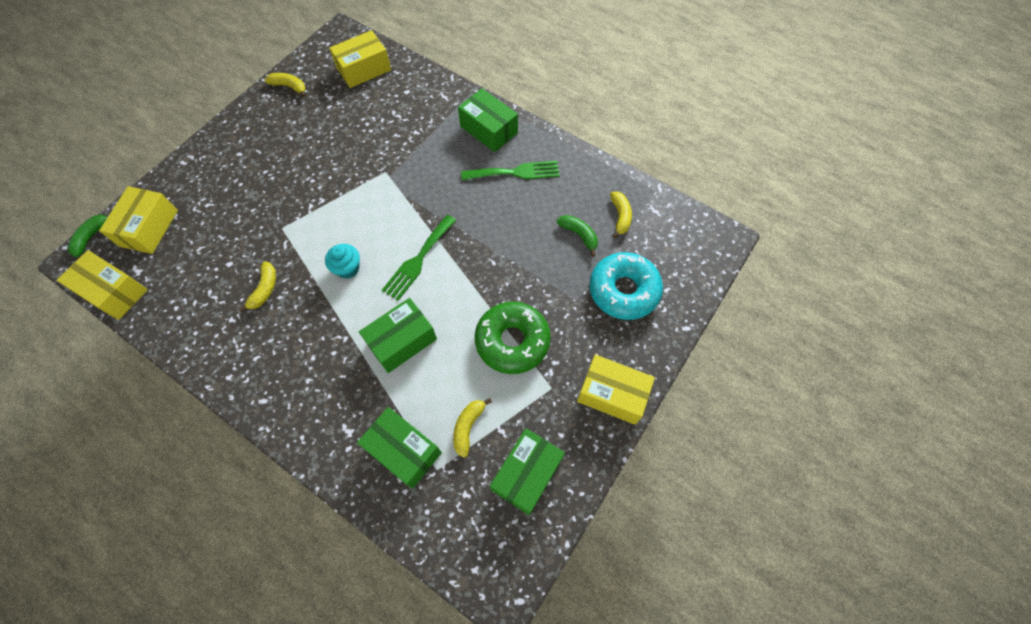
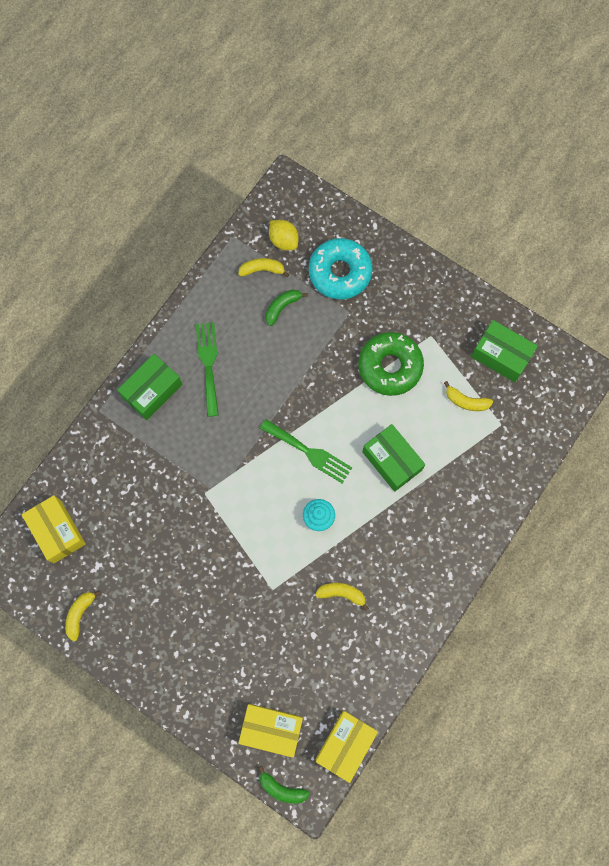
camera: 90 degrees left, 10 degrees up
(403, 450) = (487, 451): green box -> none
(612, 394) = (434, 288): yellow box -> none
(656, 236) = (283, 240): none -> yellow lemon

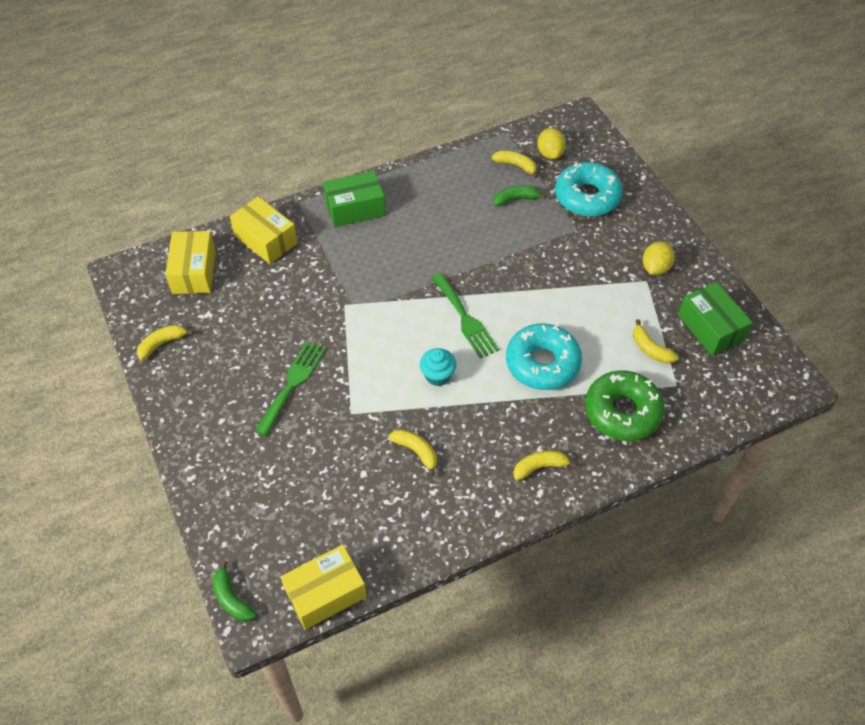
camera: 30 degrees right, 20 degrees down
(208, 364) = (419, 211): green fork -> green fork (292, 384)
(271, 729) = (262, 536): yellow box -> yellow box (266, 239)
(390, 366) = (589, 287): green donut -> green donut (622, 412)
(392, 461) = (542, 363): green box -> turquoise donut
(431, 318) = (655, 268): none -> yellow lemon
(438, 554) = (539, 467): none -> yellow banana

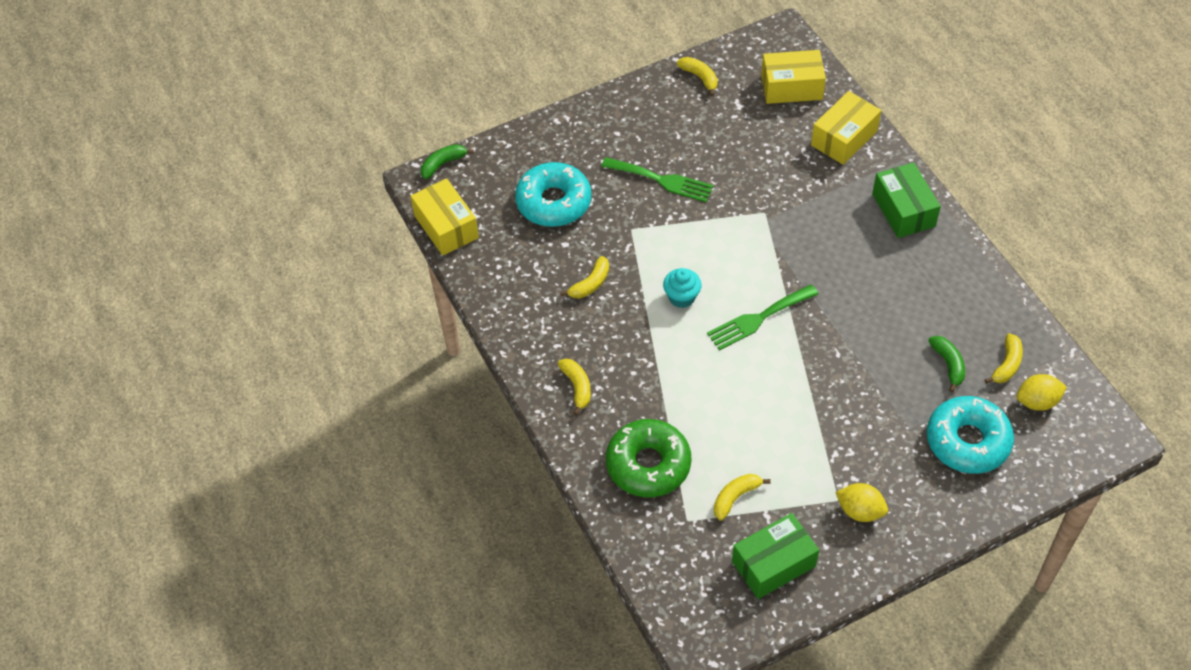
camera: 90 degrees right, 0 degrees up
(542, 363) = (706, 390): turquoise donut -> turquoise donut (553, 202)

